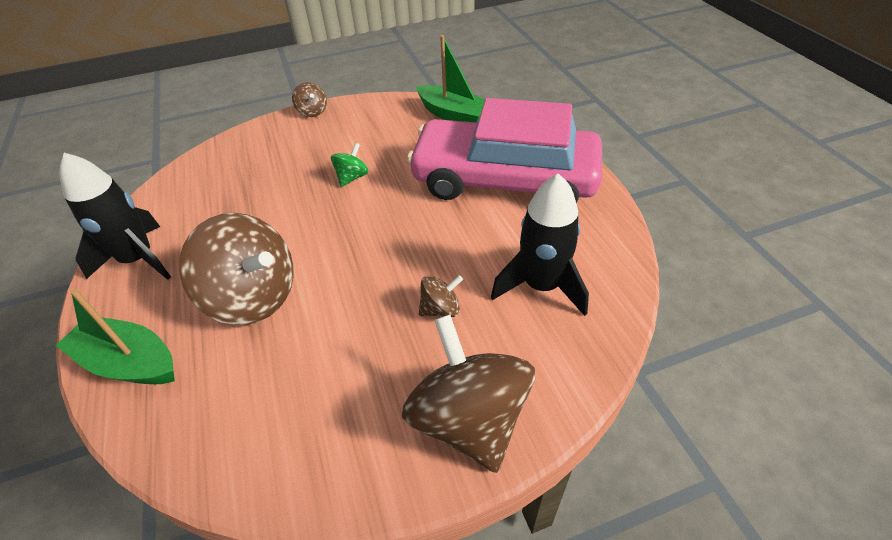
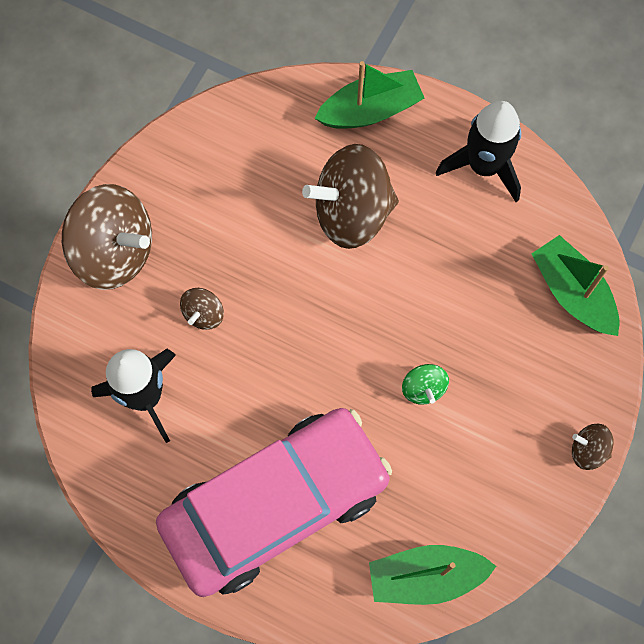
camera: 135 degrees right, 25 degrees up
(213, 167) = (572, 292): none -> green boat

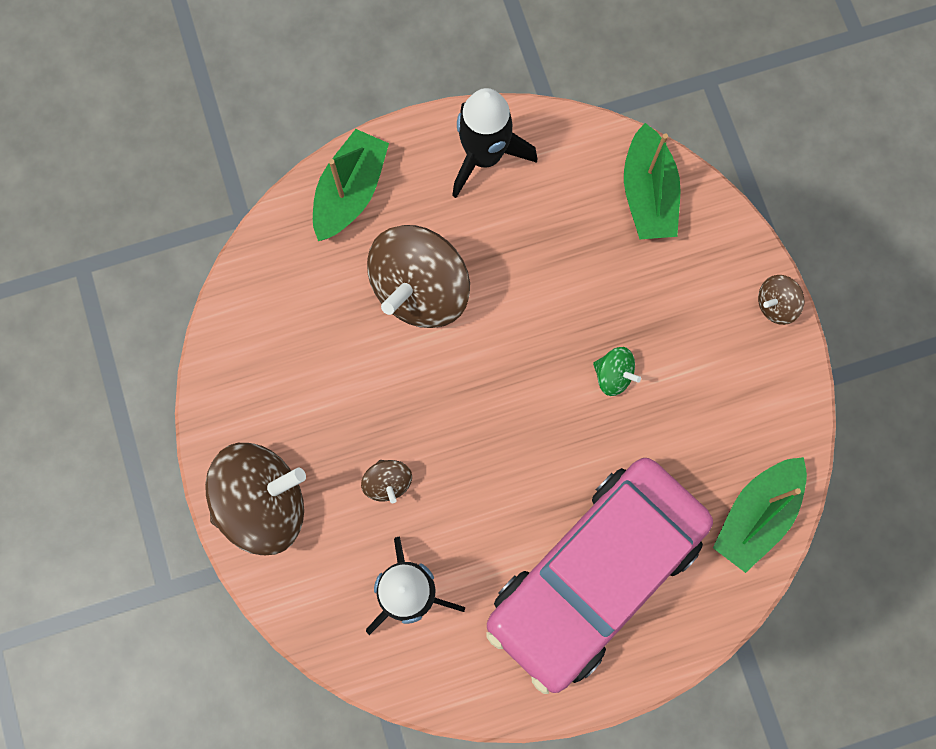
camera: 45 degrees left, 5 degrees up
(275, 505) = (595, 574): pink car -> pink car turned 150 degrees counterclockwise
(572, 292) = (648, 194): green boat -> green boat turned 105 degrees counterclockwise

